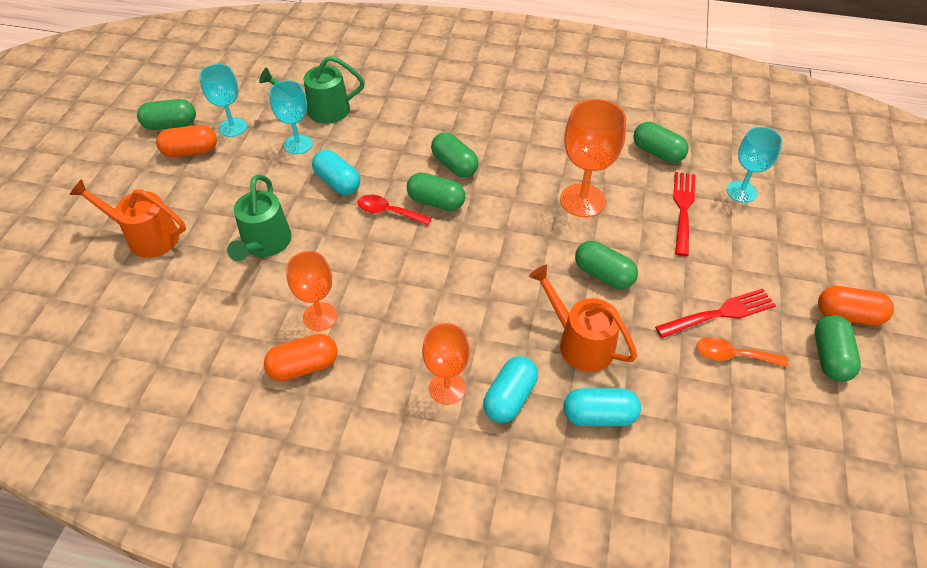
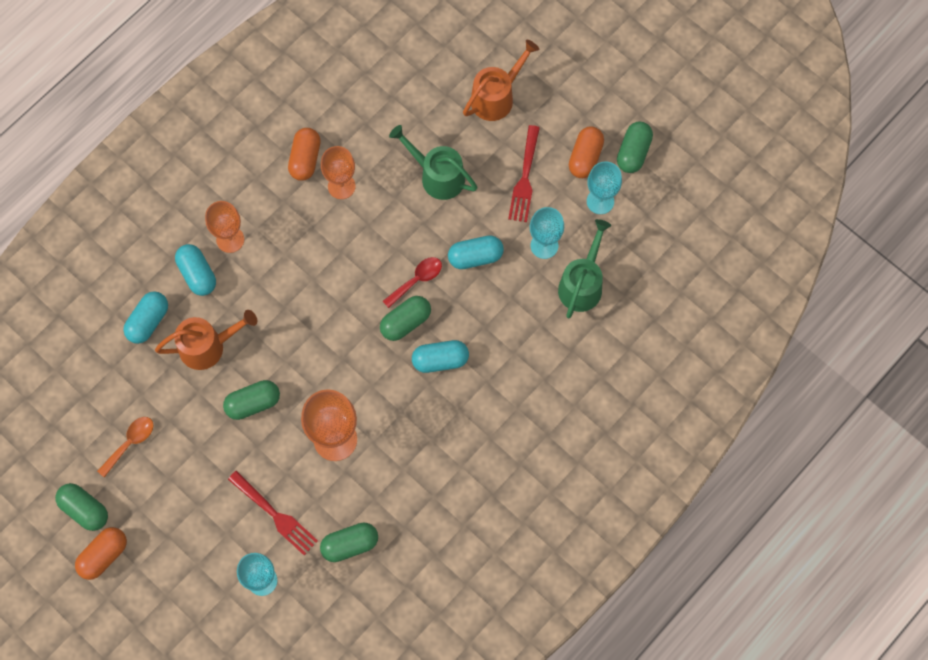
camera: 120 degrees right, 20 degrees up
(454, 165) = (440, 360): green capsule -> turquoise capsule
(719, 314) = (166, 461): red fork -> red fork (524, 177)

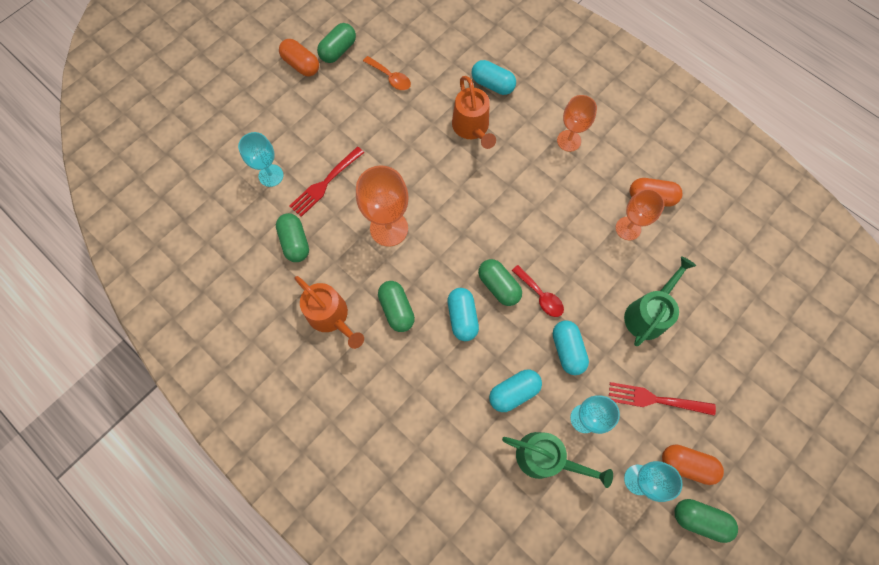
camera: 90 degrees right, 0 degrees up
(197, 274) = (535, 117): turquoise capsule -> turquoise capsule (513, 392)
(253, 403) = (422, 163): green capsule -> green capsule (397, 309)
(497, 97) = (742, 372): orange watering can -> orange watering can (331, 317)

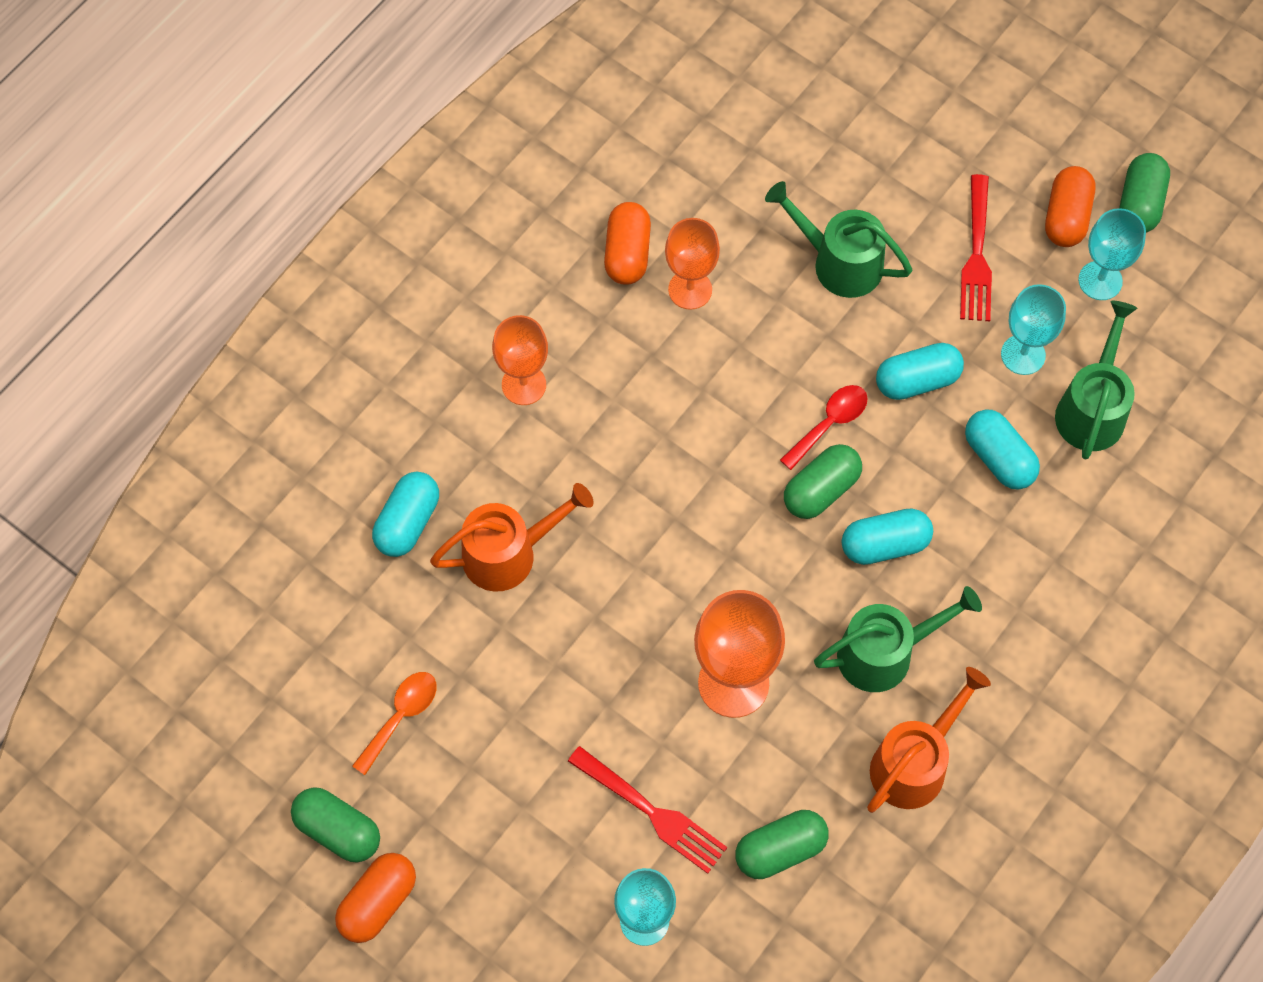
camera: 95 degrees left, 5 degrees down
(397, 309) = (885, 653): green capsule -> green watering can

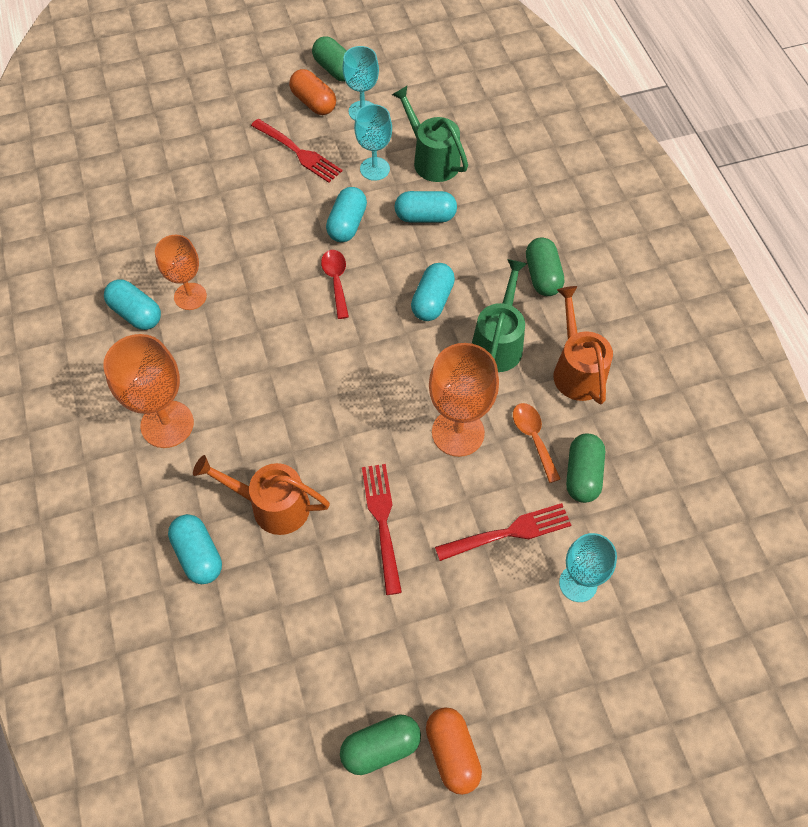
camera: 55 degrees left, 5 degrees down
(401, 717) = (330, 649): orange spoon -> orange spoon (533, 438)
(509, 553) = (272, 505): orange watering can -> orange watering can turned 90 degrees counterclockwise
(524, 385) = (167, 424): orange goblet -> orange goblet, size x1.50
(570, 676) = (383, 522): none -> red fork
(627, 253) = (136, 313): orange capsule -> turquoise capsule
(821, 490) = (373, 310): green capsule -> green capsule (542, 276)
(838, 262) = (243, 215): green watering can -> none

